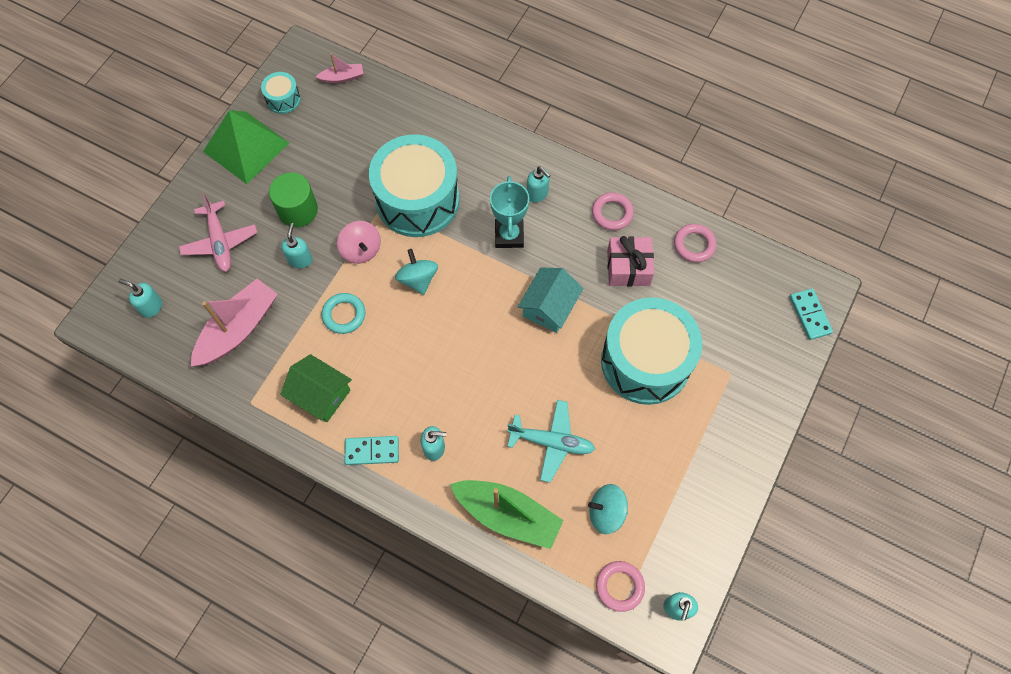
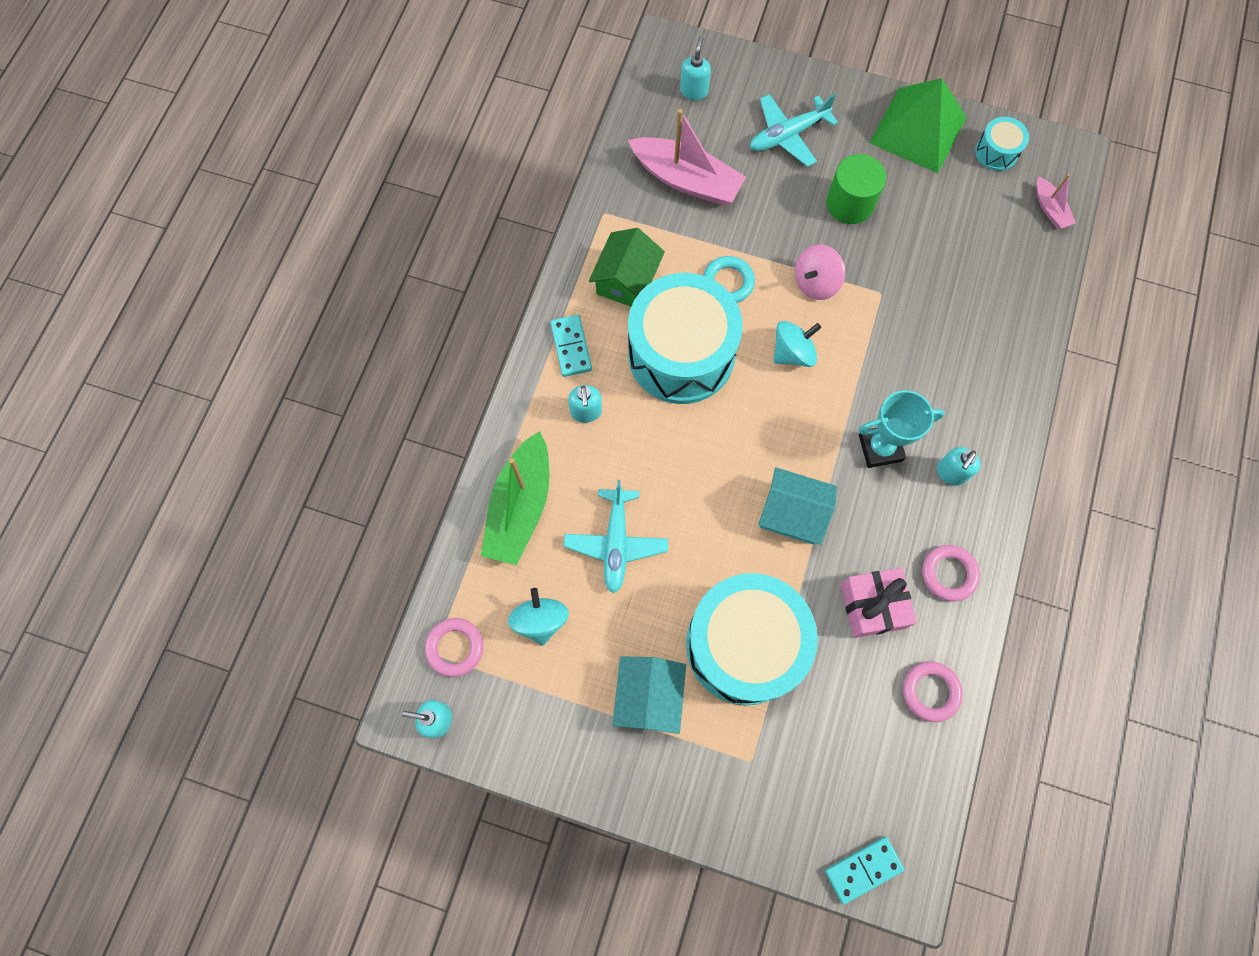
camera: 80 degrees right, 5 degrees up
(220, 242) = (787, 135): pink plane -> turquoise plane
(300, 259) = (786, 221): turquoise soap dispenser -> none
(417, 200) = (900, 331): turquoise drum -> turquoise drum (681, 354)
(676, 438) = (648, 696): none -> turquoise house

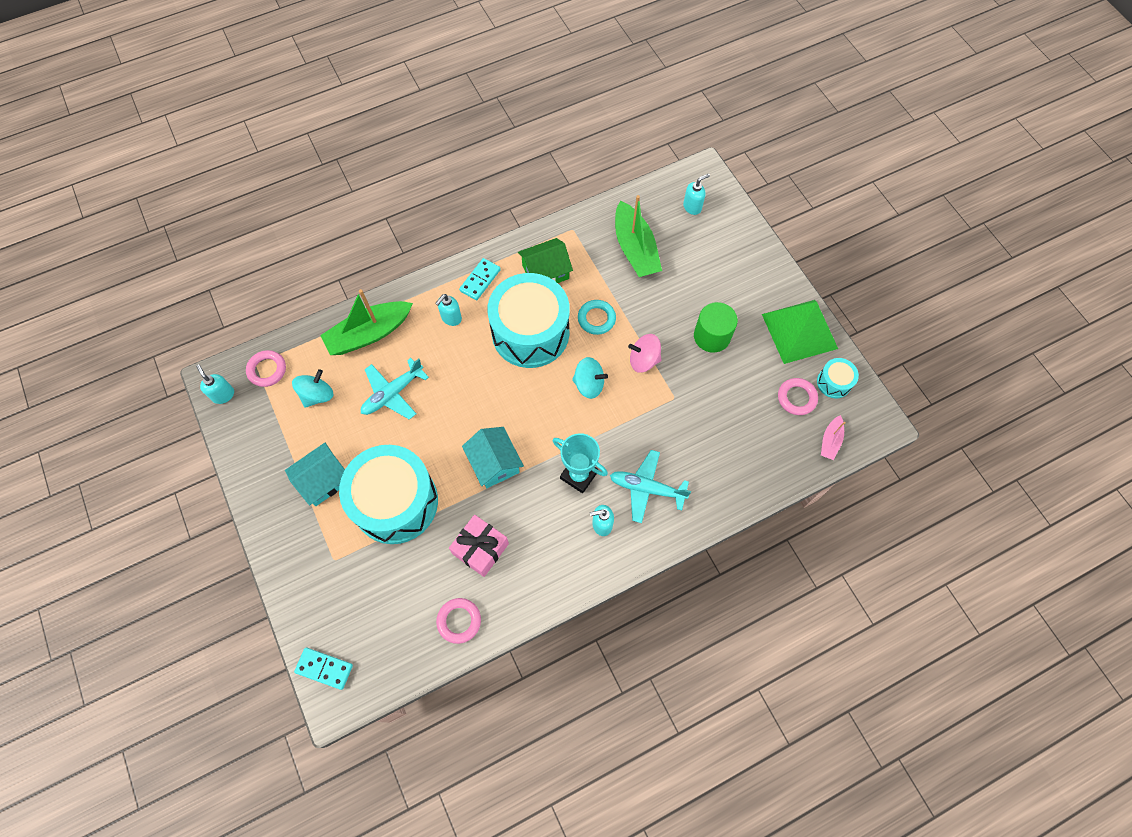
camera: 45 degrees right, 5 degrees down
(686, 180) = (635, 249): pink boat -> green boat
(787, 135) = (718, 272): turquoise plane -> turquoise plane (646, 488)
(948, 574) = (539, 573): pink ring -> pink ring (796, 398)

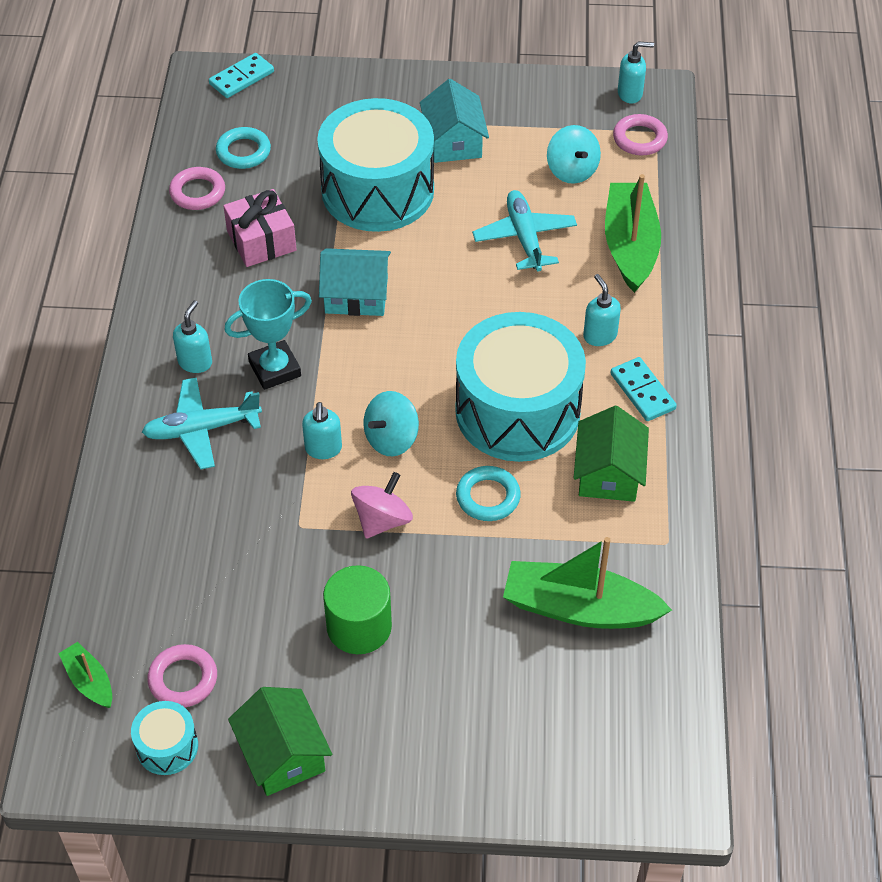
camera: 120 degrees right, 15 degrees down
(403, 615) = (243, 152): none -> turquoise ring
(646, 488) = (201, 429): turquoise plane -> turquoise plane turned 150 degrees counterclockwise
(692, 207) = (613, 737): turquoise soap dispenser -> turquoise soap dispenser (323, 449)
(799, 331) = (282, 754): green pyramid -> green house
(830, 441) = (89, 681): pink boat -> green boat

